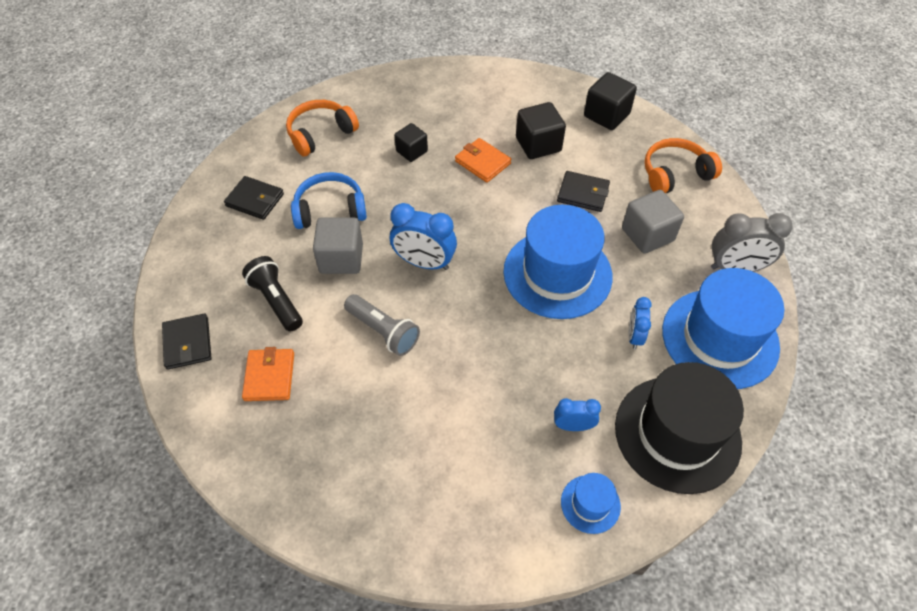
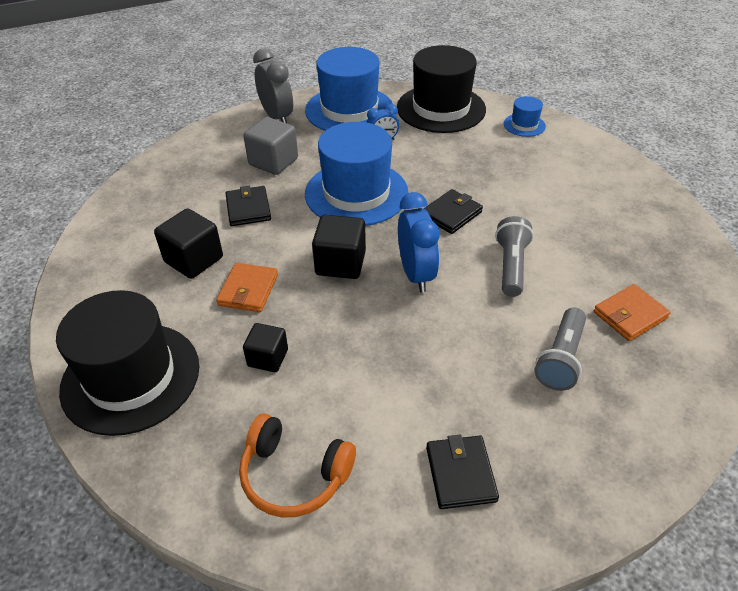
camera: 120 degrees left, 10 degrees down
(188, 343) = (676, 400): black wallet -> black wallet (451, 214)
(276, 301) = (561, 359): black flashlight -> grey flashlight
(330, 210) = (413, 384): blue headphones -> none
(341, 258) = (466, 337): grey cube -> none
(447, 91) = (131, 377): none -> black hat
(573, 426) = (481, 146): blue clock -> none
(606, 115) = (118, 228): black cube -> black cube (340, 263)
(675, 174) = (186, 166): orange headphones -> none

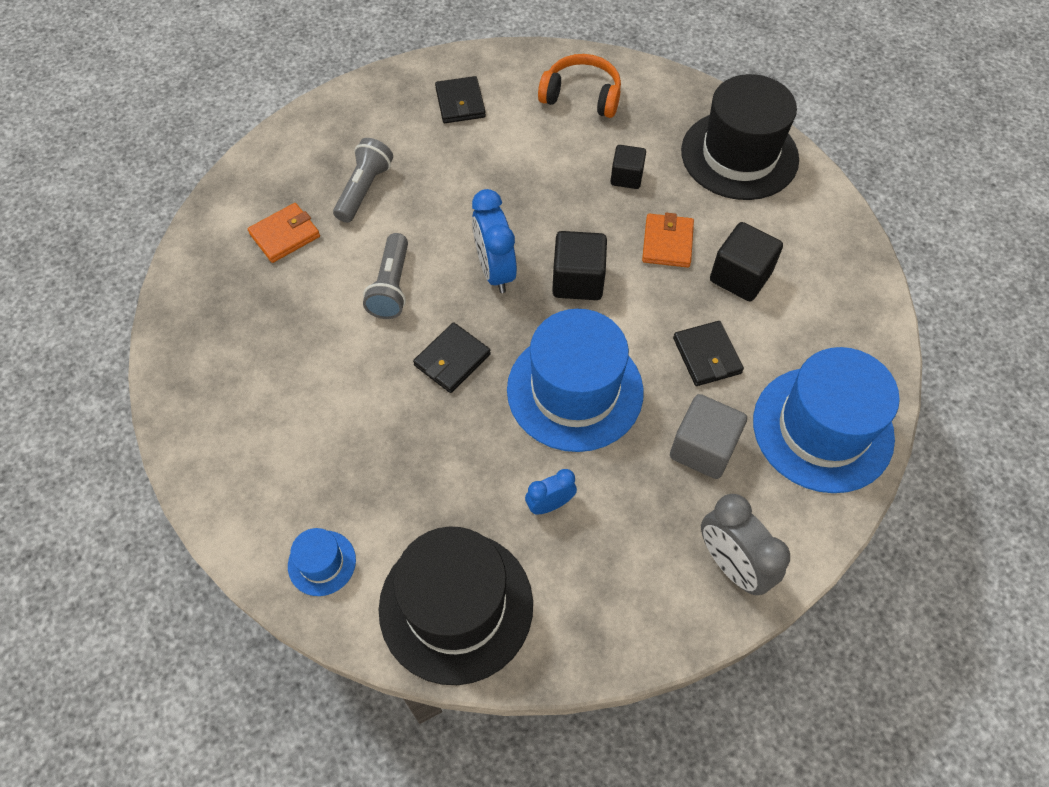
camera: 175 degrees right, 15 degrees up
(349, 110) = (613, 593): blue hat -> blue hat (822, 429)

